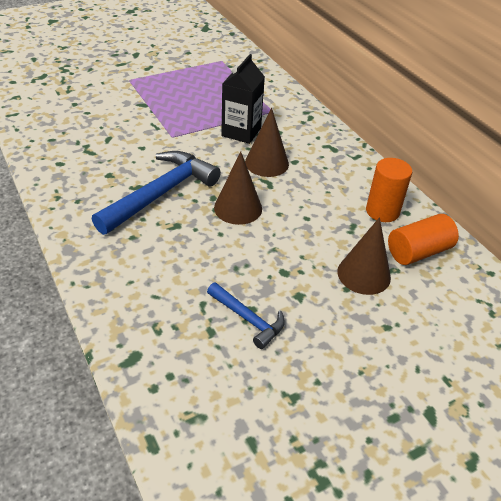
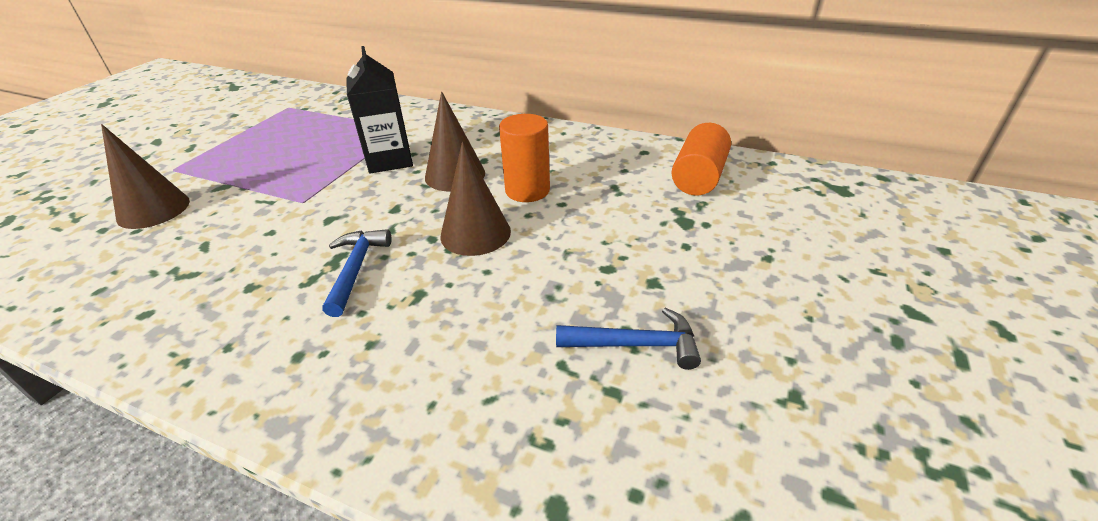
camera: 35 degrees left, 5 degrees down
(161, 193) = (356, 269): blue hammer -> blue hammer, size x0.53
(364, 274) = (683, 223): brown cone -> brown cone (153, 209)
(382, 211) = (623, 161): orange cylinder -> orange cylinder (527, 190)

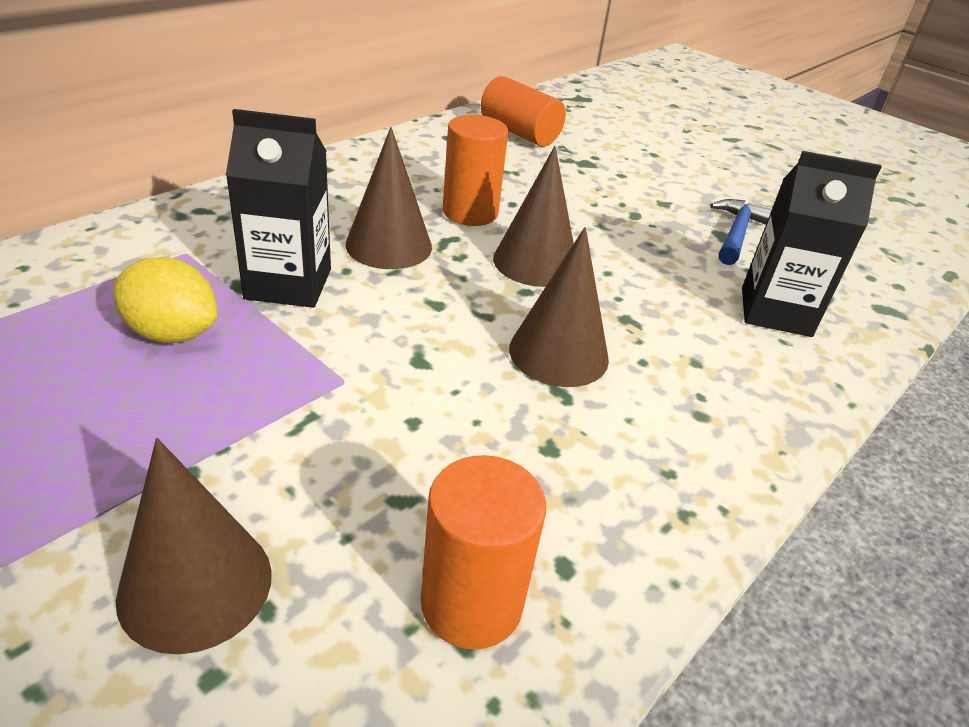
camera: 75 degrees left, 0 degrees up
(124, 286) = (471, 603): none -> orange cylinder
(329, 148) = (172, 333): none -> yellow lemon
(356, 269) = (558, 353): blue hammer -> brown cone
(483, 393) = (775, 312): none -> black carton

